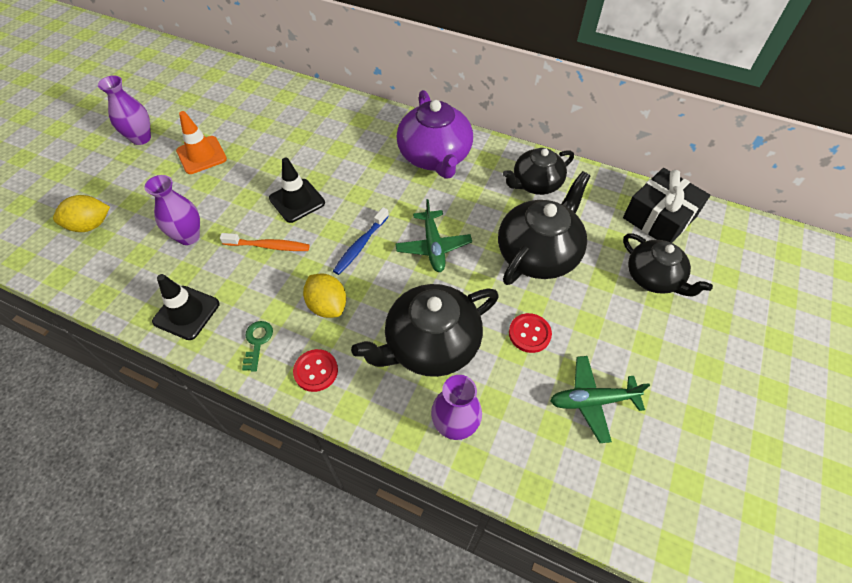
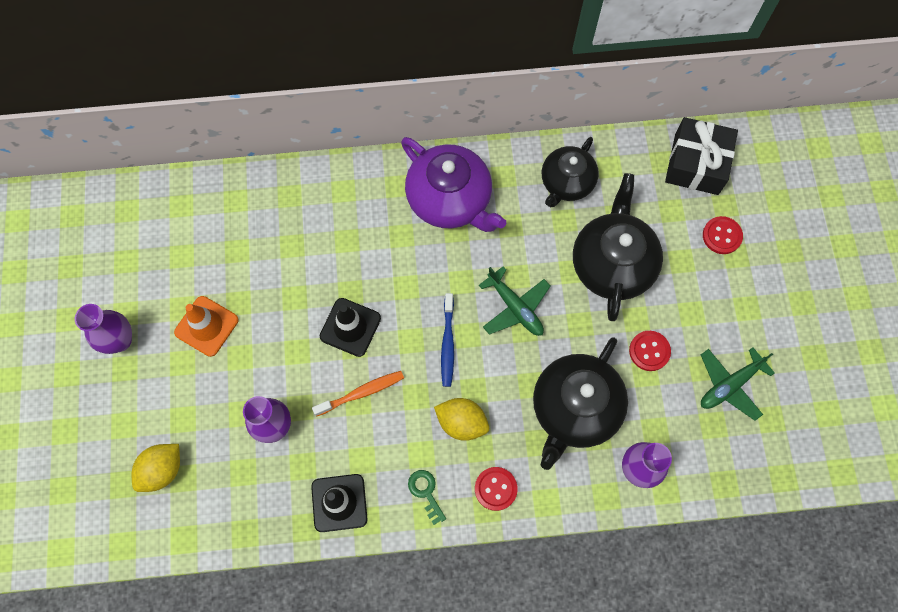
camera: 30 degrees left, 15 degrees up
(654, 278) = (722, 236): black teapot -> red button

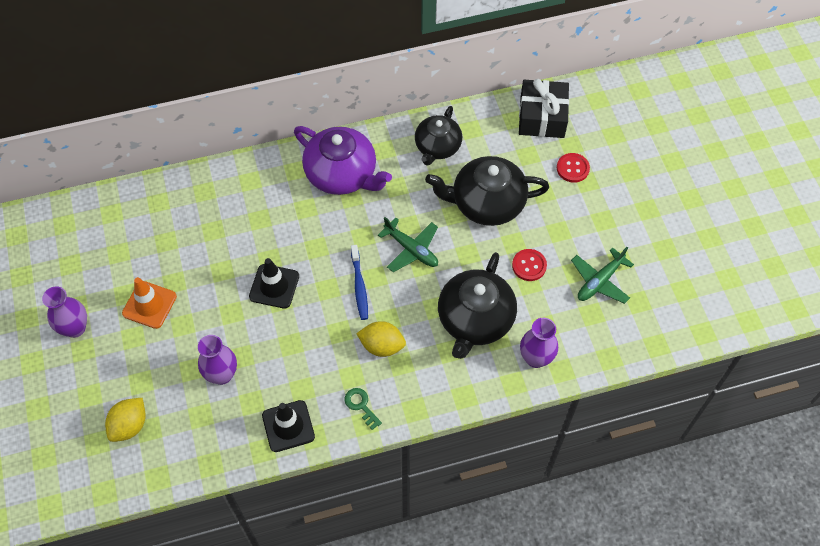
camera: 10 degrees left, 10 degrees down
(361, 393) = (292, 336): orange toothbrush -> none
(495, 489) = (419, 393): red button -> none
(612, 263) = (486, 203): black teapot -> black teapot turned 90 degrees counterclockwise

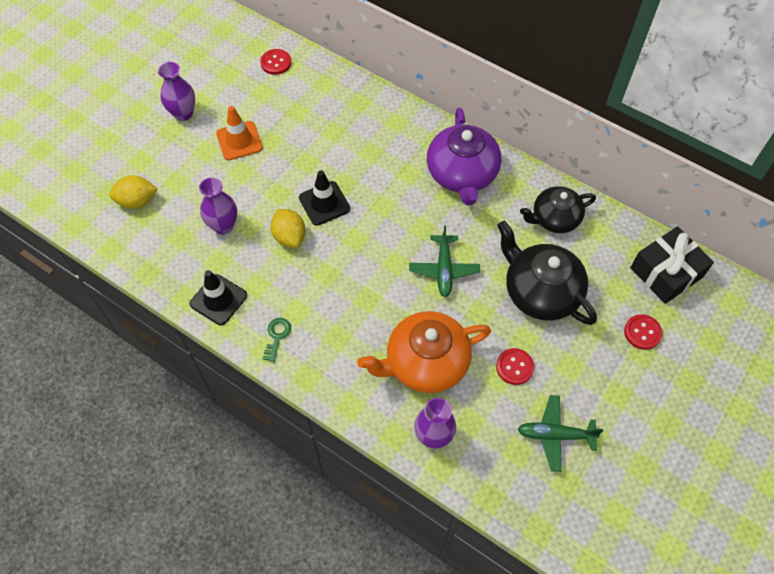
camera: 50 degrees right, 0 degrees up
(98, 221) = (276, 63): none -> red button
(359, 286) = (377, 258): blue toothbrush -> none
(382, 346) = (340, 312): yellow lemon -> yellow lemon (289, 236)
(475, 320) = (425, 363): black teapot -> orange teapot

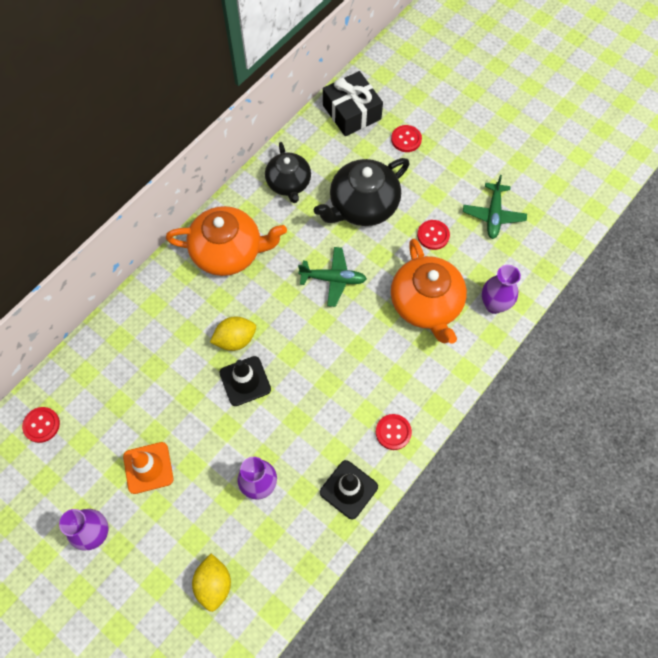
camera: 85 degrees left, 5 degrees up
(277, 336) = (393, 432): green key -> red button
(289, 236) = (281, 417): yellow lemon -> yellow lemon (235, 339)
(462, 174) = (228, 252): purple teapot -> orange teapot

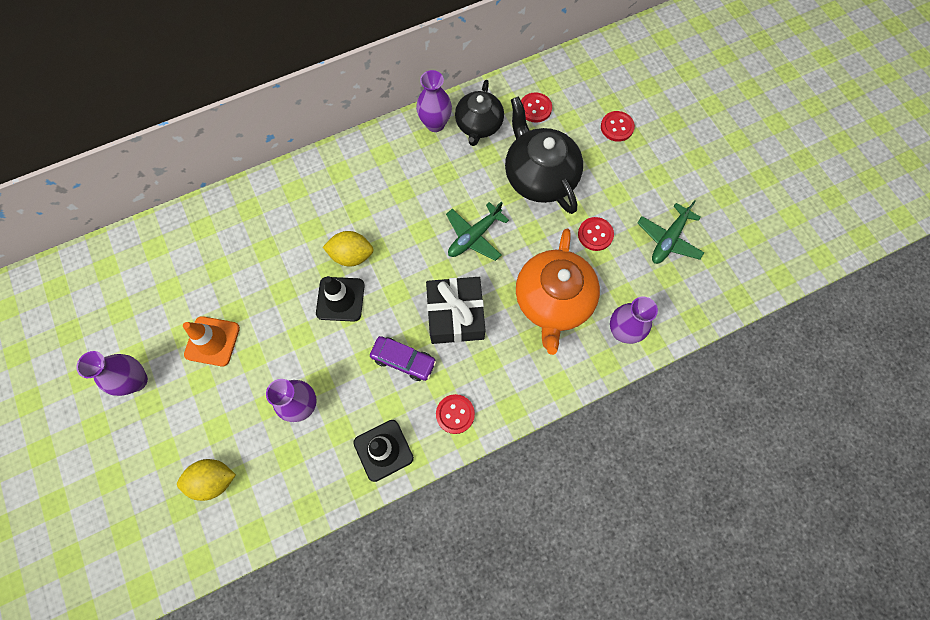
camera: 25 degrees right, 5 degrees up
(41, 425) = (142, 258): red button -> red button (535, 108)
(214, 584) = (214, 480): yellow lemon -> yellow lemon turned 60 degrees clockwise
(228, 252) = (388, 168): orange teapot -> none
(250, 197) = (435, 124): none -> purple vase
(327, 408) = (403, 360): none -> purple car
(333, 279) = (474, 236): green plane -> green plane turned 105 degrees clockwise
(351, 112) = (575, 79): black gift -> black gift (455, 315)
(362, 205) = (539, 176): black teapot -> black teapot turned 75 degrees clockwise

